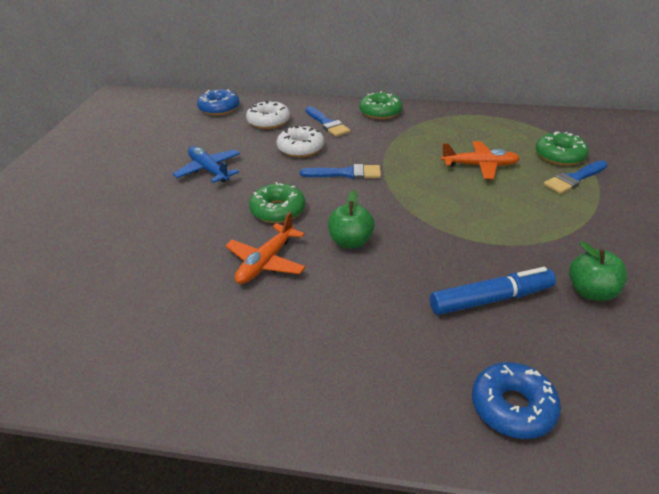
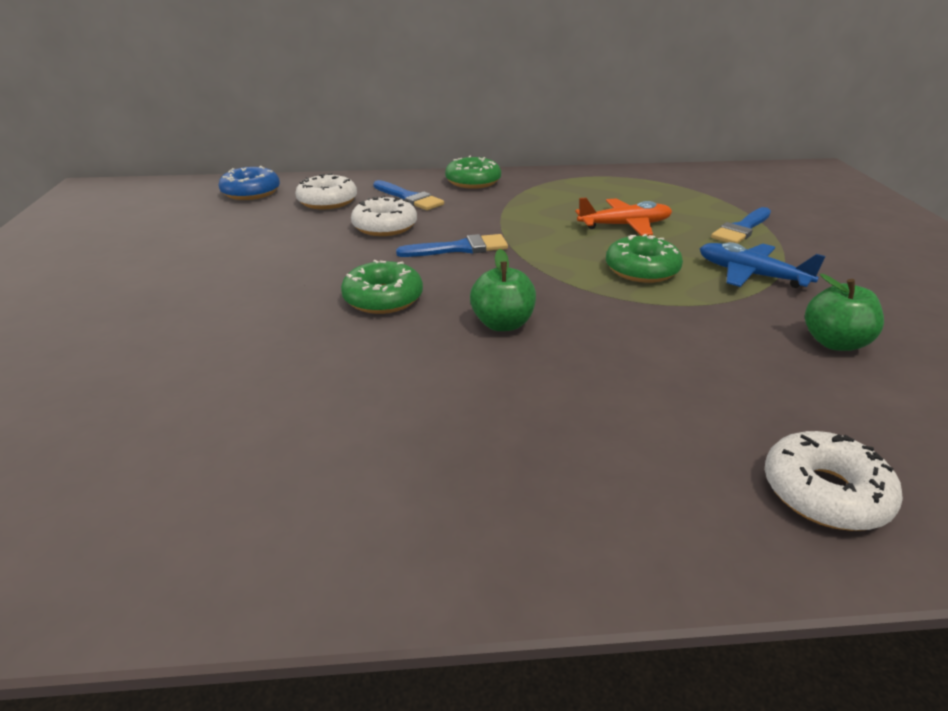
camera: 15 degrees left, 5 degrees down
(209, 170) = (262, 262): blue plane -> blue plane (751, 275)
(266, 262) = (392, 363): orange plane -> none
(491, 299) = (721, 367): blue marker -> none
(512, 407) = (825, 493): blue donut -> white donut
(559, 156) = (711, 208): green donut -> green donut (641, 270)

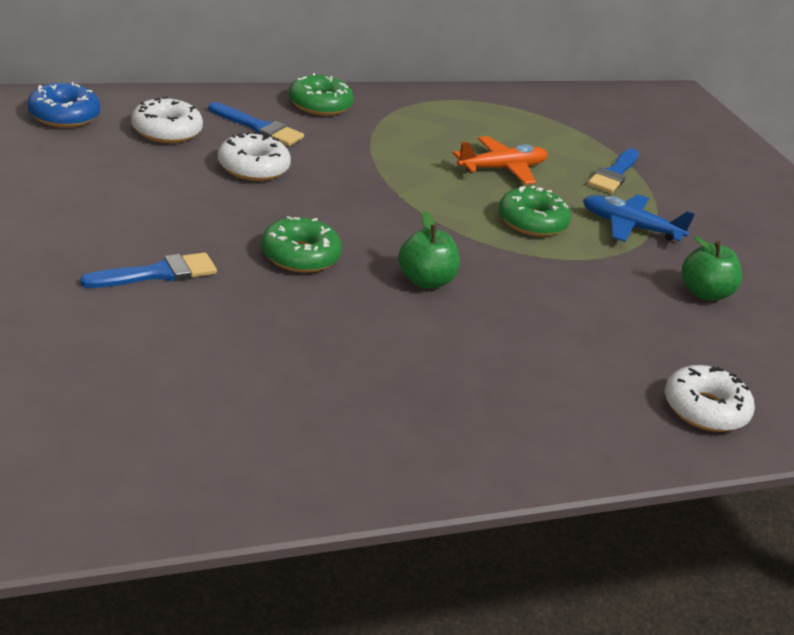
camera: 20 degrees left, 0 degrees up
(459, 248) = (347, 196): blue brush -> blue brush (157, 273)

